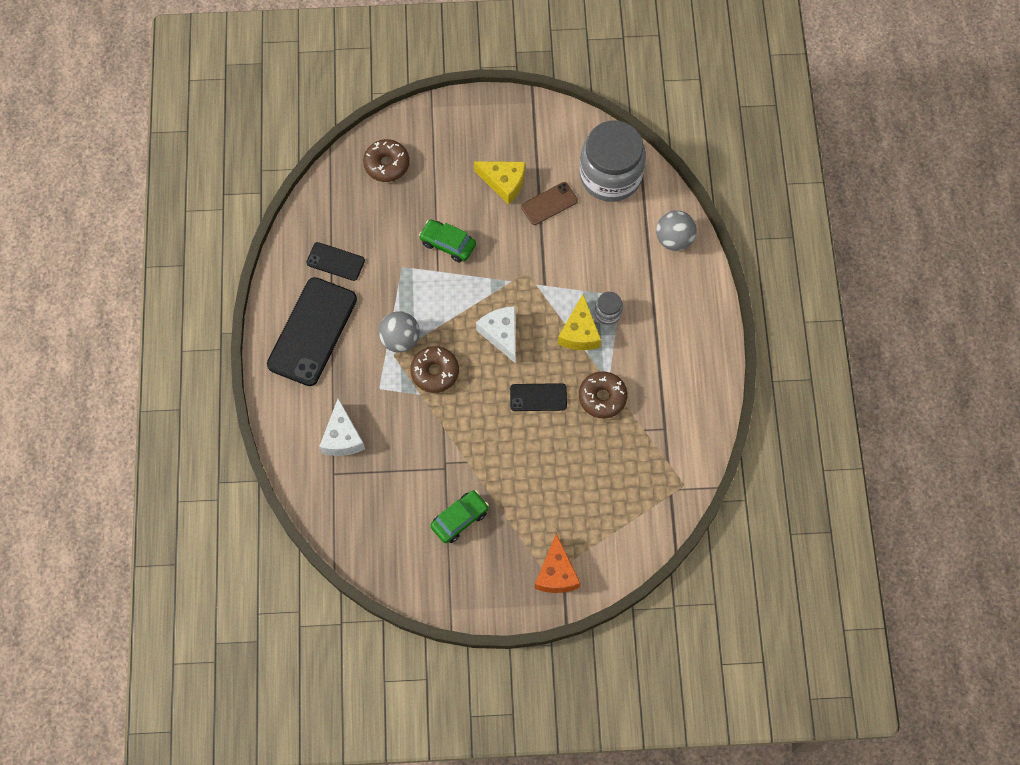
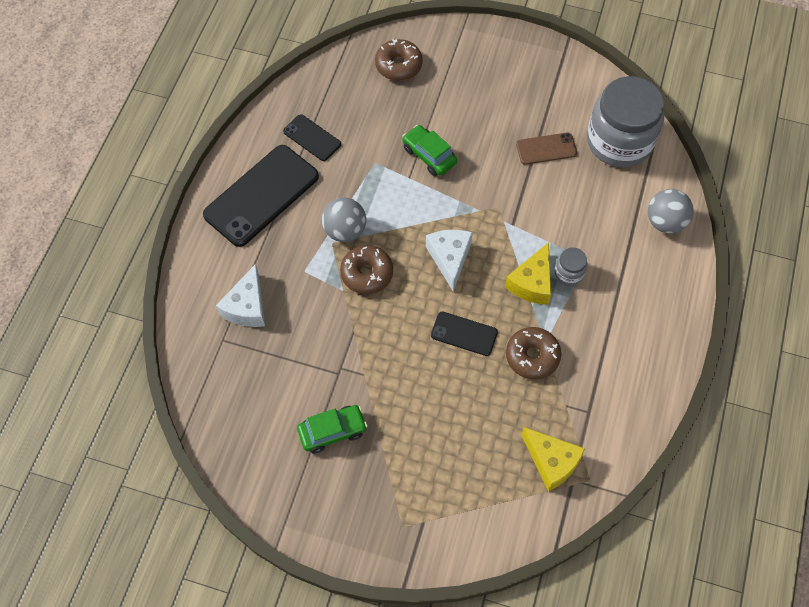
camera: 20 degrees right, 5 degrees down
(504, 183) = (508, 116): yellow cheese -> yellow cheese (551, 462)
(556, 573) = (413, 527): orange cheese -> none

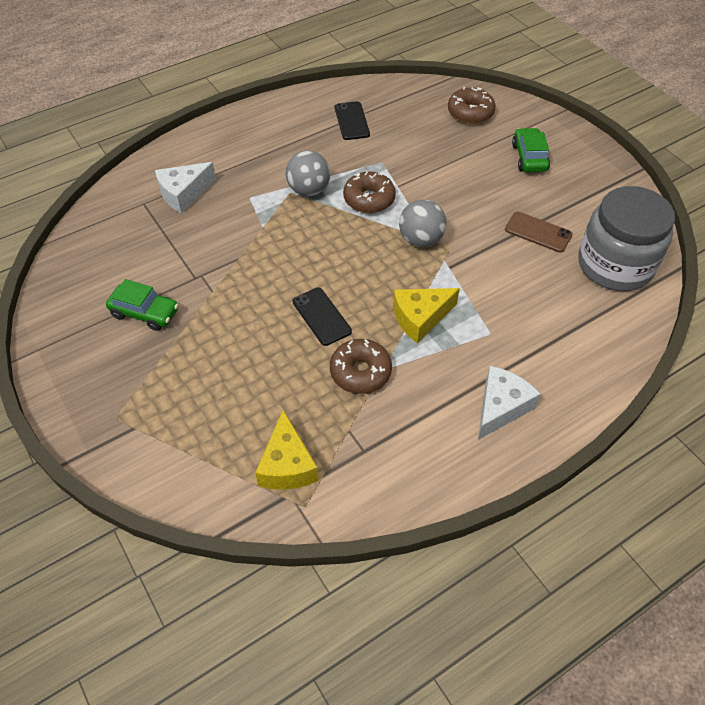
camera: 40 degrees right, 10 degrees down
(261, 195) = (274, 134): black phone -> none
(367, 273) = (293, 227): brown donut -> brown donut (369, 199)
(429, 155) = (430, 181): green car -> green car (529, 157)
(449, 258) = (369, 257): white cheese -> white cheese (500, 407)
(569, 272) = (462, 332): grey jar -> none
(665, 222) = (598, 352): grey ball -> grey ball (420, 240)

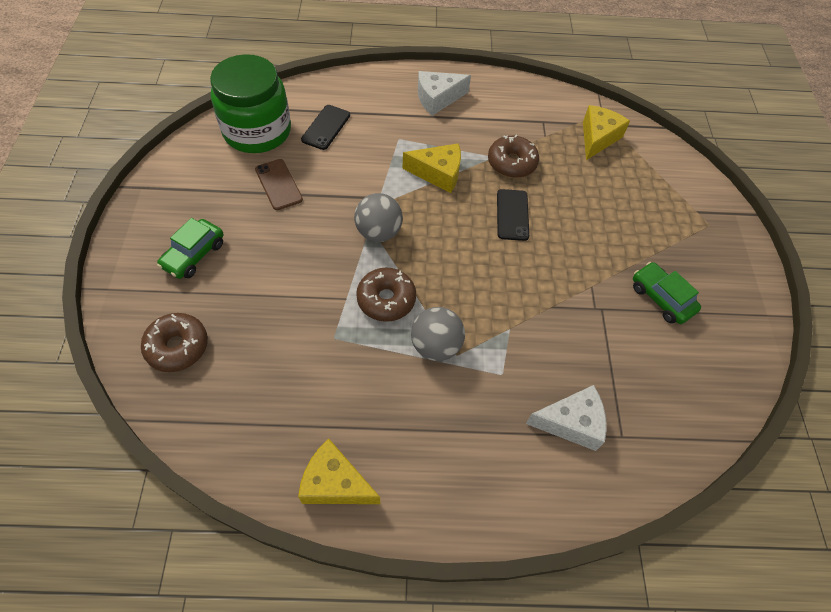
camera: 150 degrees left, 5 degrees up
(312, 104) = (335, 483): none -> yellow cheese
(351, 121) = (313, 420): black phone -> black phone (326, 127)
(615, 265) = (257, 131): grey jar -> green jar

